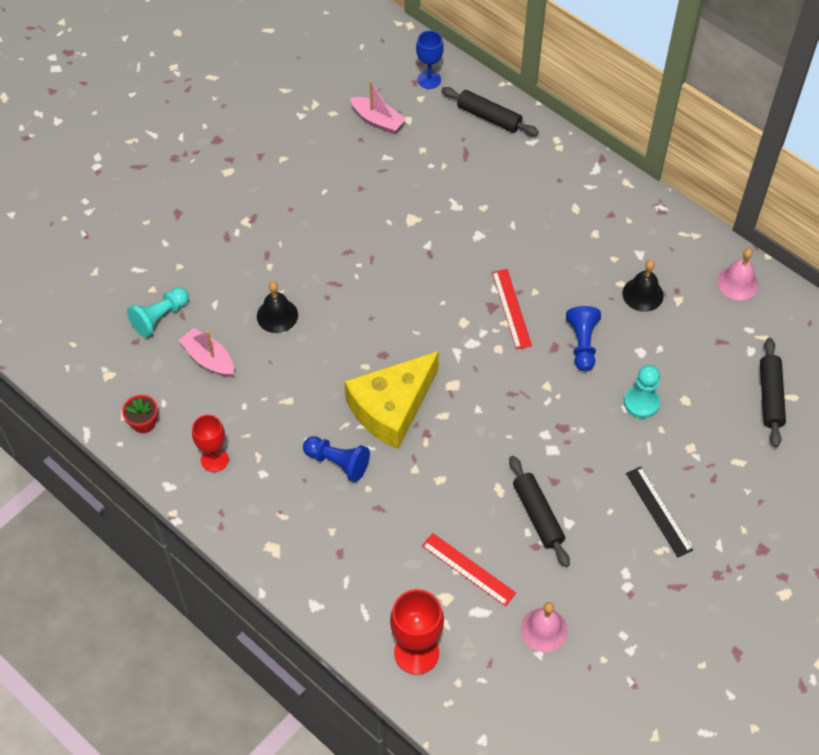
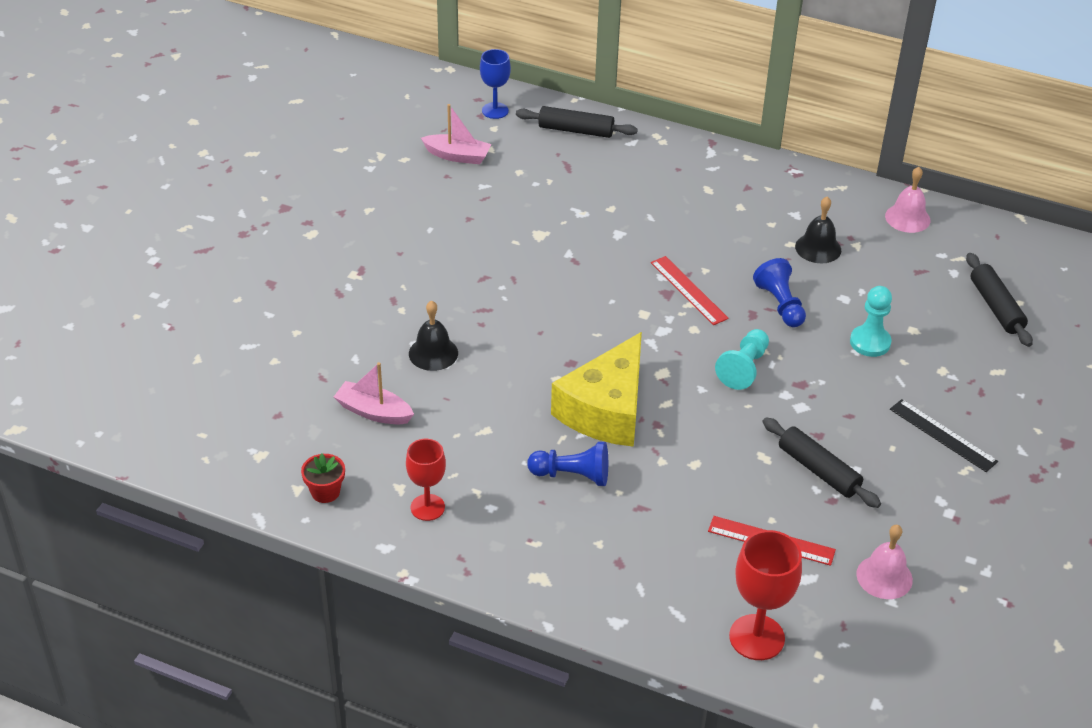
camera: 20 degrees left, 15 degrees down
(160, 317) = (296, 385): turquoise pawn -> turquoise pawn (744, 368)

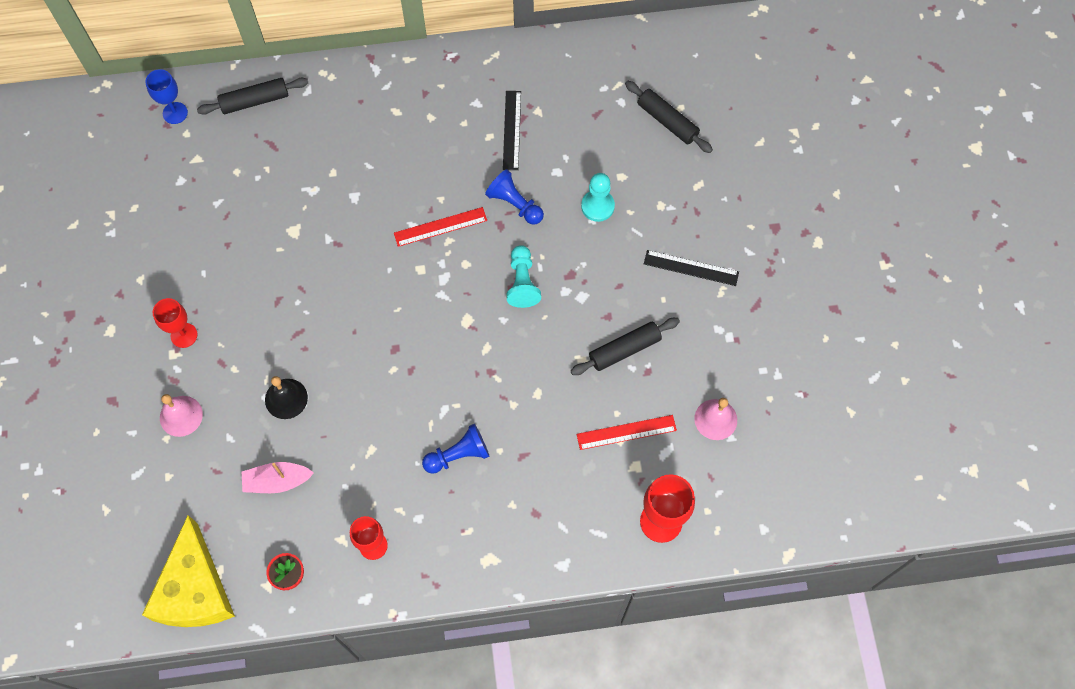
camera: 30 degrees left, 25 degrees up
(375, 265) = (184, 335): none -> red goblet
(457, 156) = (176, 181): pink boat -> none
(606, 409) = (446, 379): yellow cheese -> yellow cheese (195, 589)
(689, 290) = (440, 226): red ruler -> red ruler turned 45 degrees counterclockwise
(818, 248) = (511, 130): black bell -> black ruler
(818, 470) = (624, 350): black rolling pin -> black rolling pin turned 45 degrees counterclockwise
(907, 218) = (560, 62): pink bell -> pink bell (181, 416)

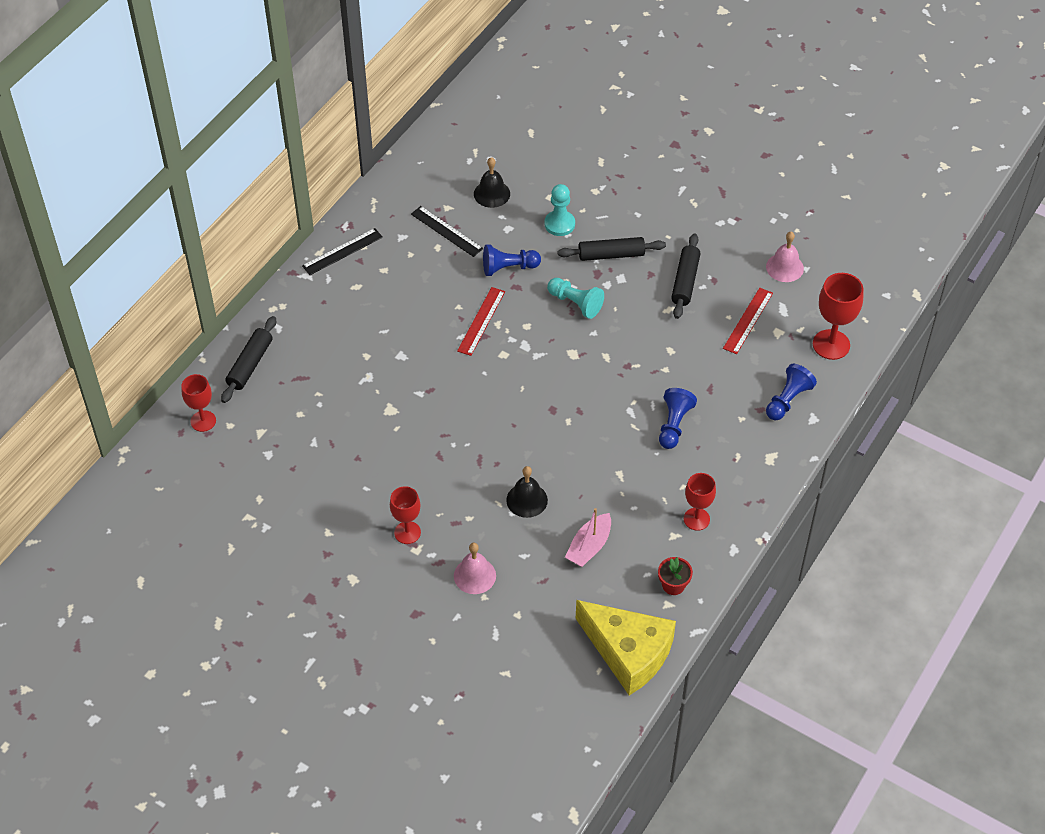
camera: 50 degrees left, 15 degrees down
(175, 113) = (203, 421): blue goblet -> red goblet
(565, 529) = (787, 400): none -> blue pawn
(583, 131) = (492, 194): none -> black bell
(667, 121) = (533, 145): black rolling pin -> black rolling pin (611, 255)
(691, 268) = (660, 206): black ruler -> black ruler (342, 252)

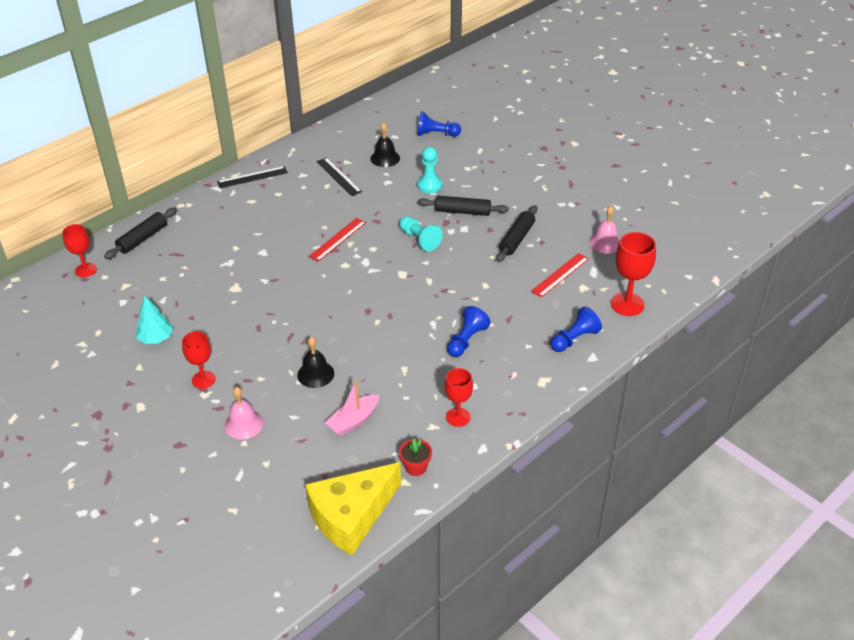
camera: 15 degrees right, 10 degrees down
(330, 493) = (156, 338): none -> turquoise tree
(508, 268) = (376, 207): blue pawn -> blue pawn (436, 134)
(628, 652) = (351, 516): yellow cheese -> yellow cheese turned 90 degrees clockwise

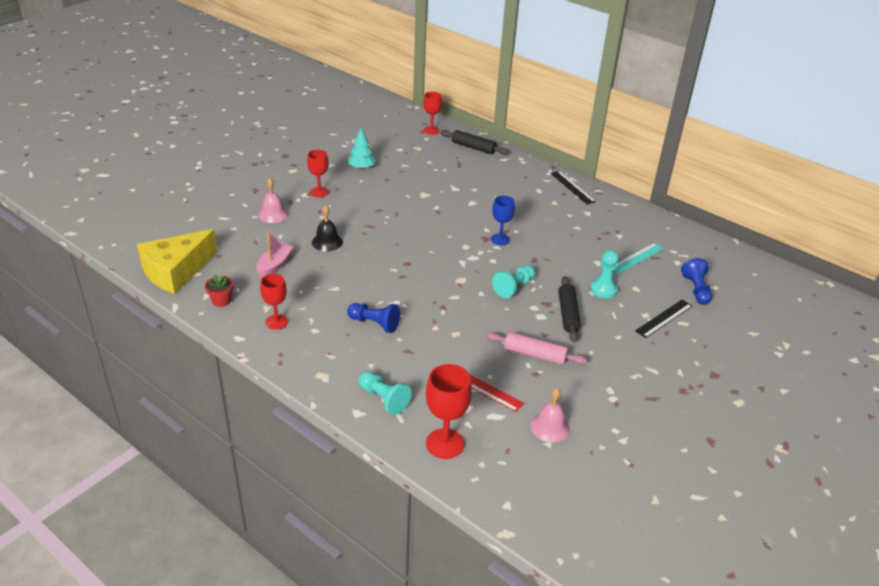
camera: 80 degrees right, 5 degrees down
(337, 239) = (500, 239): red ruler -> blue goblet
(338, 176) = (593, 233): black ruler -> black ruler (664, 318)
(351, 516) = (176, 271): yellow cheese -> yellow cheese turned 90 degrees counterclockwise
(353, 421) = (274, 265): pink boat -> pink boat turned 75 degrees clockwise
(385, 158) = (636, 258): black bell -> turquoise ruler
(517, 239) = (534, 354): black rolling pin -> pink rolling pin
(574, 339) = (383, 399): blue pawn -> turquoise pawn

